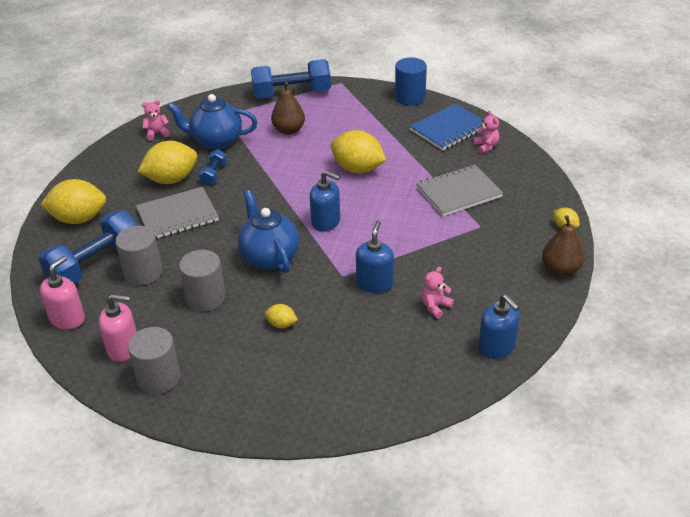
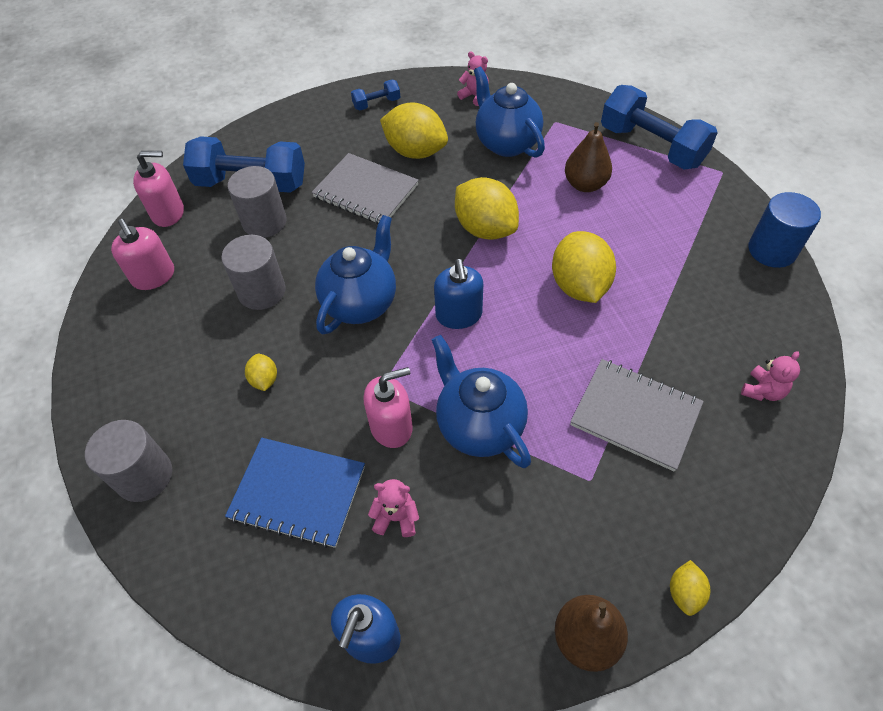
camera: 55 degrees right, 15 degrees up
(79, 219) = (304, 131): yellow lemon -> yellow lemon (485, 229)
(159, 378) = (129, 329): grey cylinder -> grey cylinder (144, 475)
(214, 174) = (452, 176): blue dumbbell -> blue dumbbell (376, 104)
(375, 283) = (391, 426): blue soap dispenser -> pink soap dispenser
(409, 249) = (479, 426): none -> blue teapot
(449, 129) = (753, 328): blue notebook -> blue notebook (298, 493)

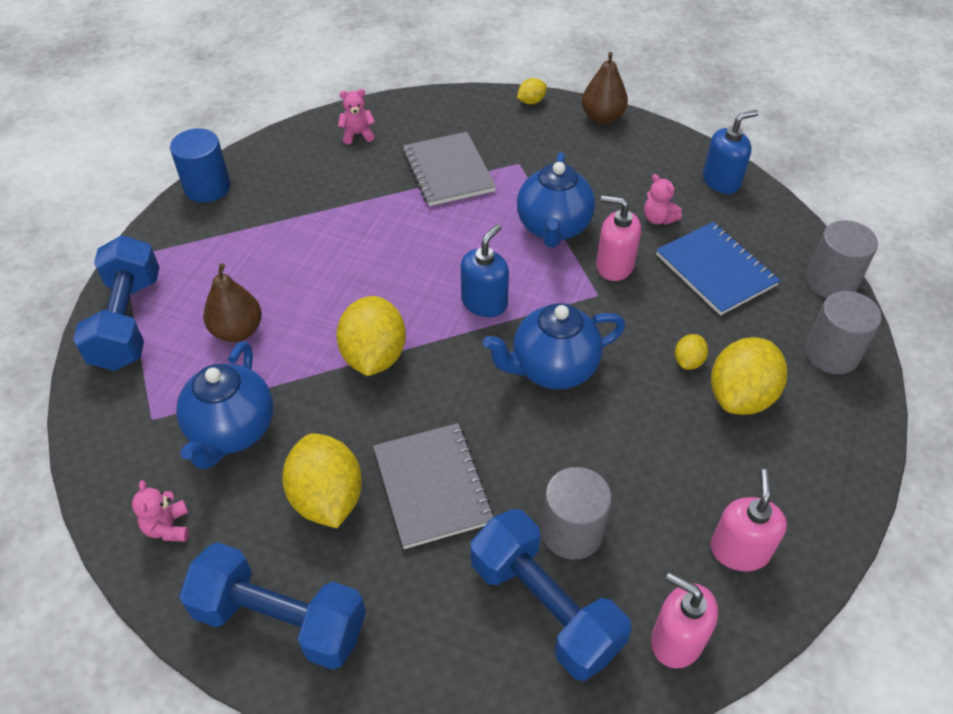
camera: 140 degrees left, 5 degrees down
(262, 291) = (634, 446): grey cylinder -> grey cylinder (831, 282)
(376, 104) = (280, 620): blue dumbbell -> blue dumbbell, size x2.13
(579, 286) = (369, 259): yellow lemon -> yellow lemon (740, 396)

